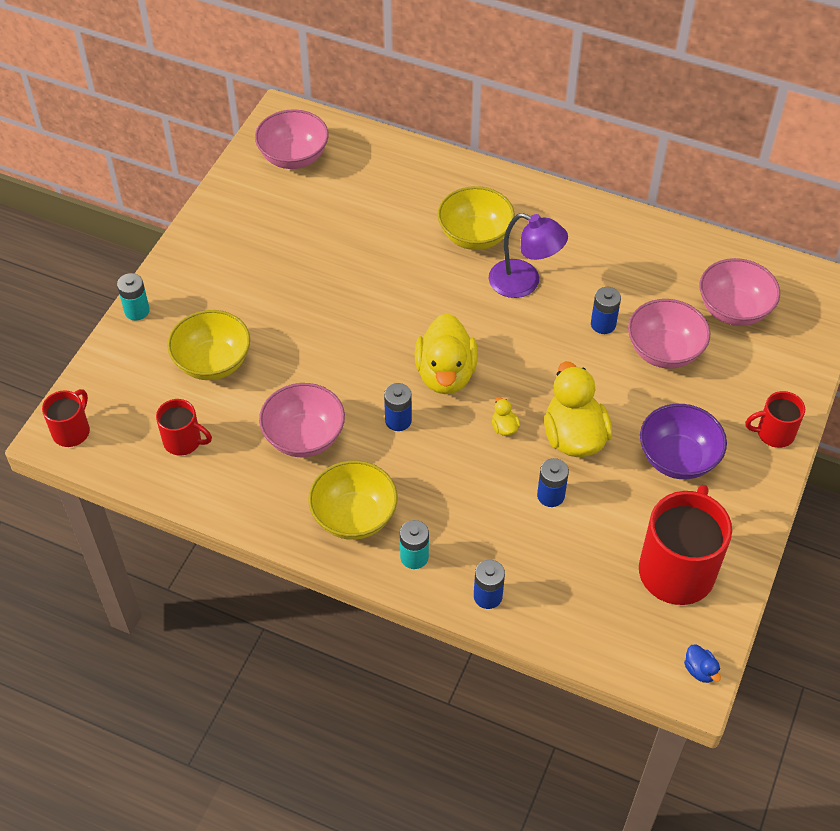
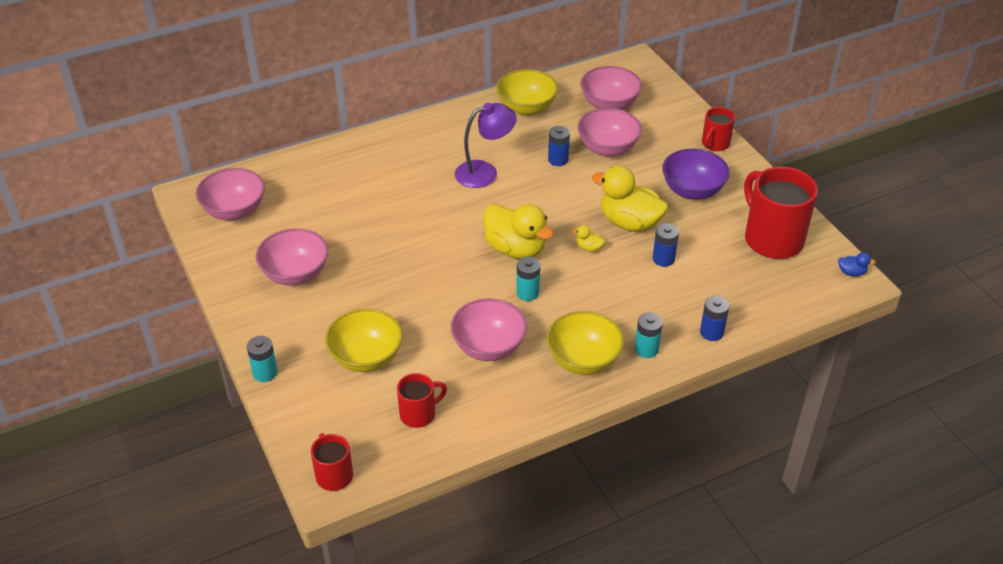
camera: 50 degrees left, 10 degrees down
(261, 249) = (295, 274): none -> pink bowl
(398, 420) = (527, 293): blue battery -> turquoise battery
(475, 236) = (419, 170): yellow bowl -> yellow bowl (526, 108)

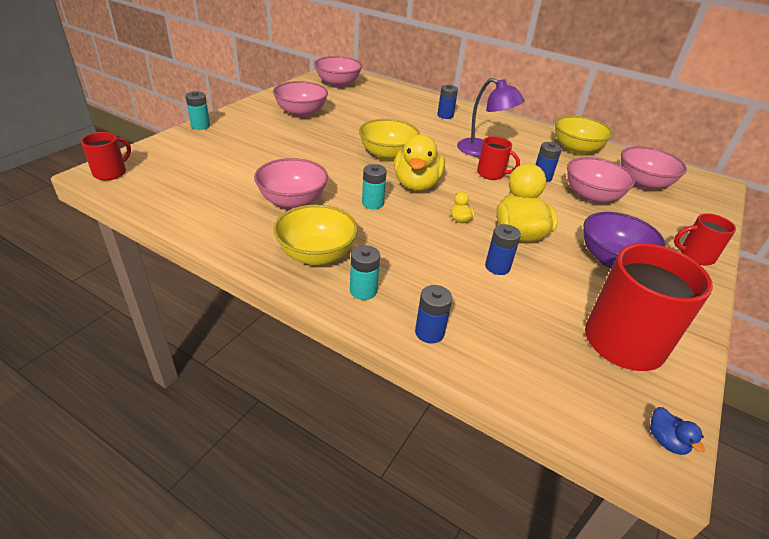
camera: 55 degrees right, 5 degrees down
(366, 358) = (240, 155): yellow bowl -> yellow bowl (387, 155)
(390, 160) = (445, 115): none -> blue battery
(419, 414) = (194, 190): red mug -> red mug (491, 174)

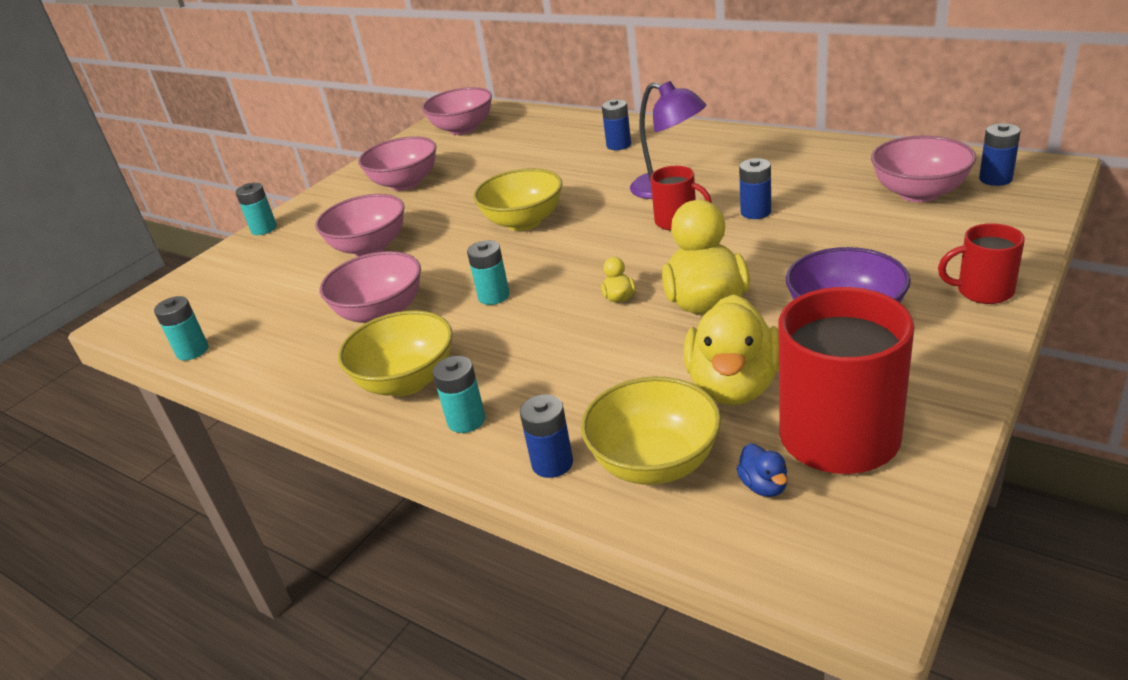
camera: 10 degrees right, 5 degrees down
(111, 173) = (143, 316): red mug -> none
(151, 205) = (192, 351): none -> turquoise battery
(417, 184) = (561, 258): yellow duck -> yellow duck (733, 386)
(497, 267) = (665, 357): blue battery -> blue battery (995, 179)
(576, 149) = (818, 159): yellow bowl -> yellow bowl (655, 463)
(591, 197) = (830, 228): pink bowl -> pink bowl (370, 247)
(666, 441) = (877, 565): blue duck -> blue duck (764, 486)

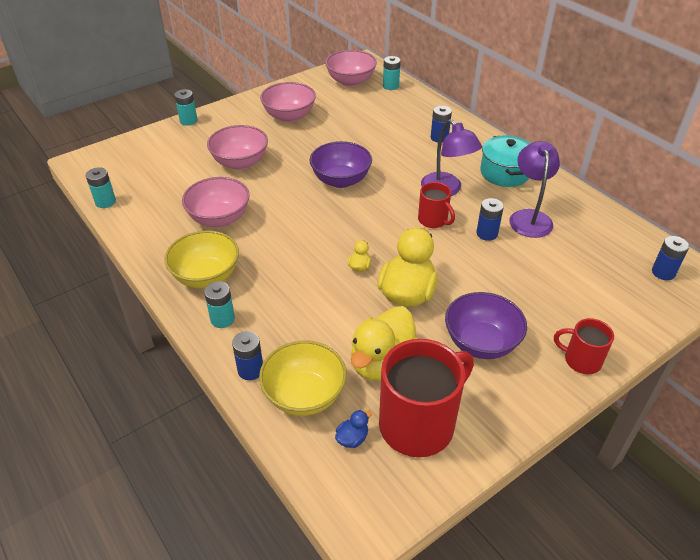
camera: 15 degrees right, 10 degrees up
(494, 296) = (289, 233): turquoise battery -> turquoise battery (390, 86)
(523, 222) = (341, 180): yellow bowl -> purple bowl
(727, 151) = (505, 173): none -> turquoise pot
(764, 486) = (352, 438): blue duck -> blue duck turned 135 degrees counterclockwise
(793, 181) = (529, 217): none -> purple lamp
(919, 193) = (603, 263): pink bowl -> none

